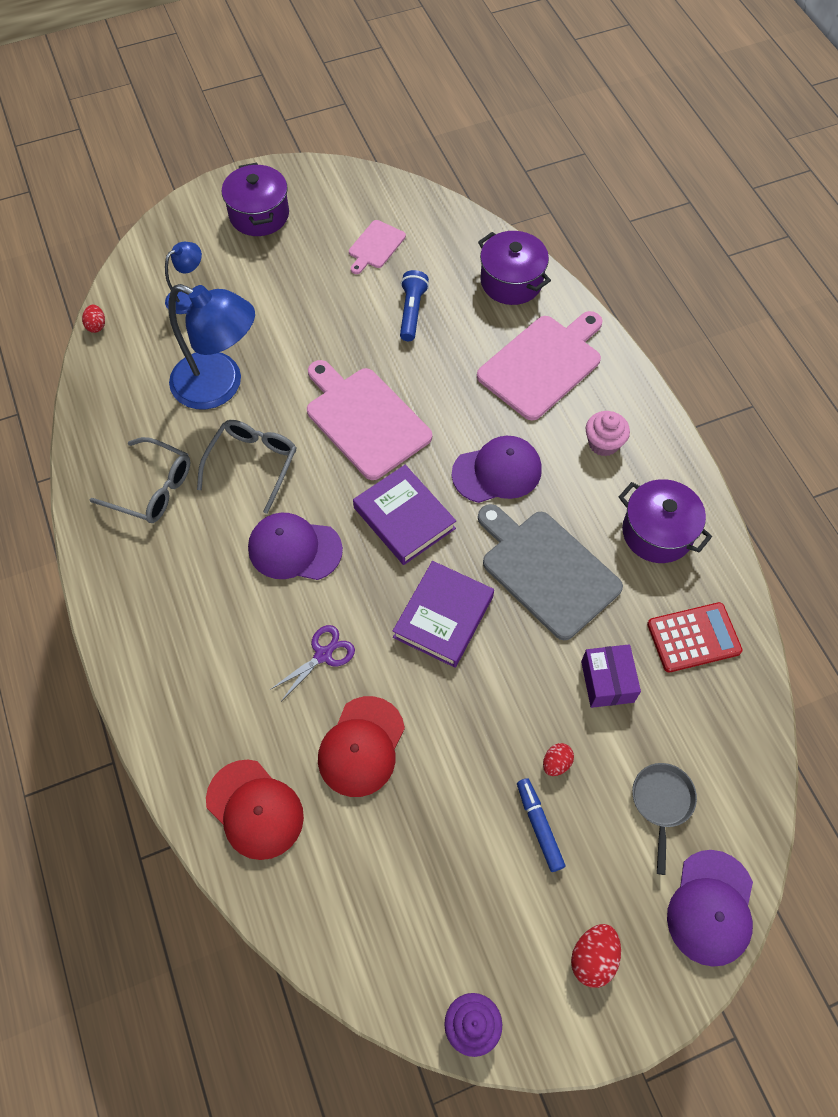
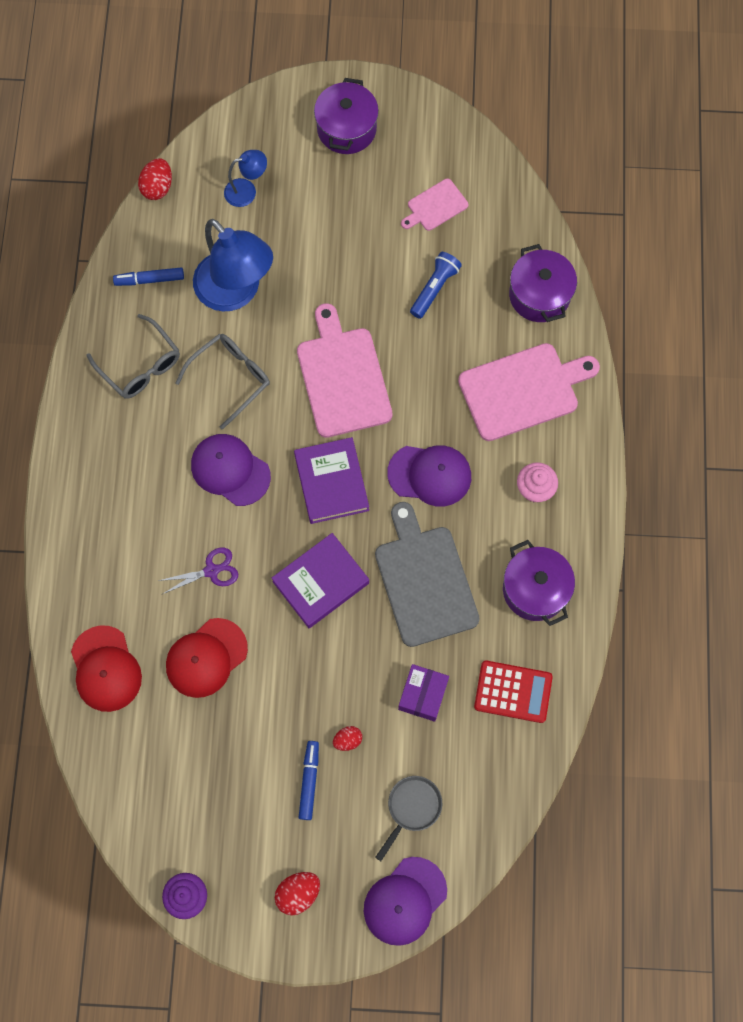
camera: 25 degrees right, 10 degrees up
(96, 325) = (157, 187): red egg -> red egg, size x1.55
(125, 408) = (149, 279): none -> blue marker

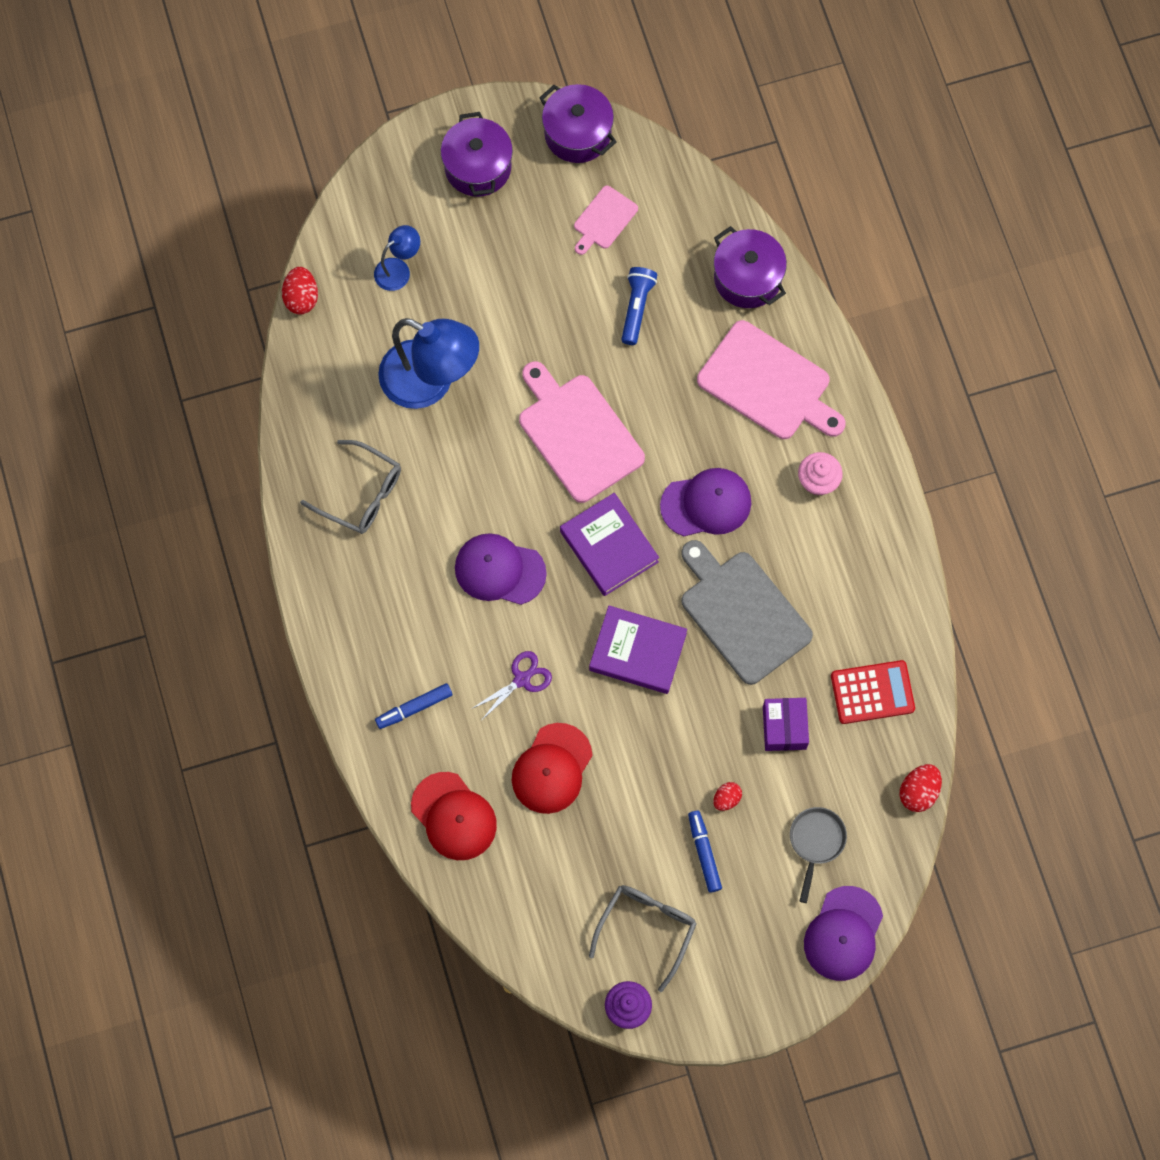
camera: 20 degrees left, 0 degrees up
(149, 279) = (333, 400): blue marker -> blue marker (414, 708)
(231, 378) = (462, 474): grey glasses -> grey glasses (647, 928)
(298, 893) = (736, 965): red egg -> red egg (918, 792)
(320, 582) = (637, 651): purple book -> purple book turned 75 degrees clockwise
(523, 390) = (768, 384): pink cutting board -> pink cutting board turned 75 degrees clockwise
(535, 589) = (856, 583): purple pot -> purple pot (577, 134)

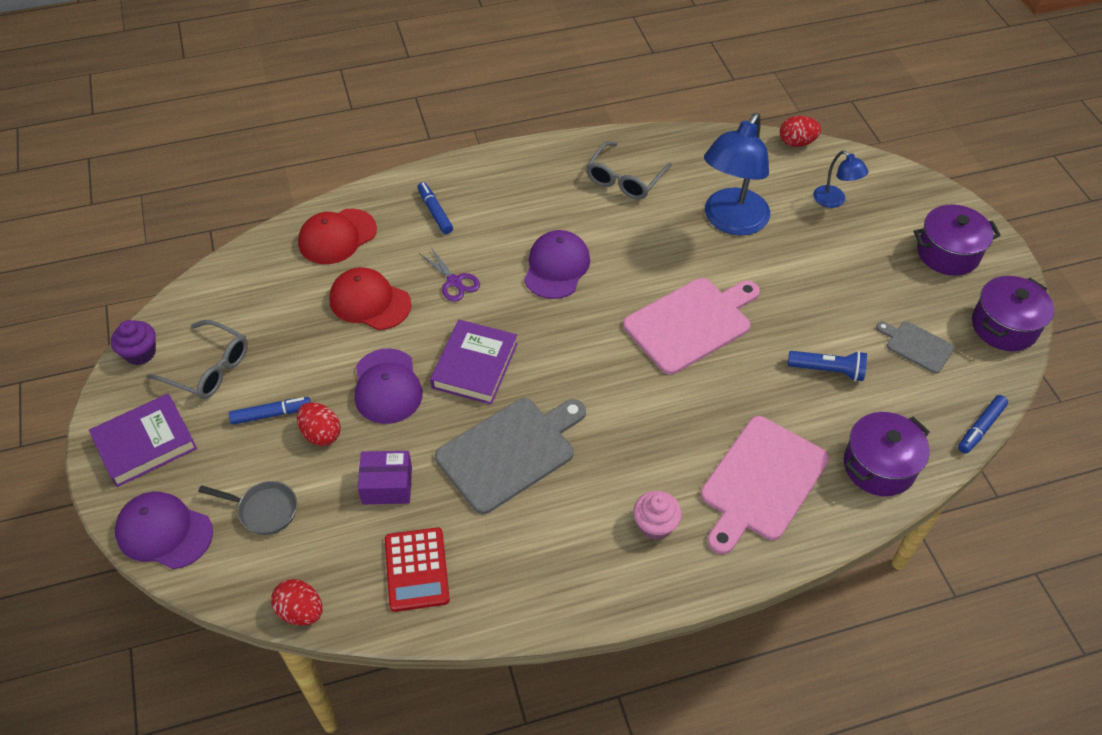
camera: 90 degrees right, 20 degrees down
(604, 220) = (917, 346): pink cutting board -> grey cutting board
(609, 546) = (579, 345): purple book -> purple book (145, 443)
(702, 181) = (980, 428): none -> blue marker
(706, 504) = (625, 424): purple cap -> purple cap (387, 386)
(726, 799) = (321, 434): red egg -> red egg, size x1.55

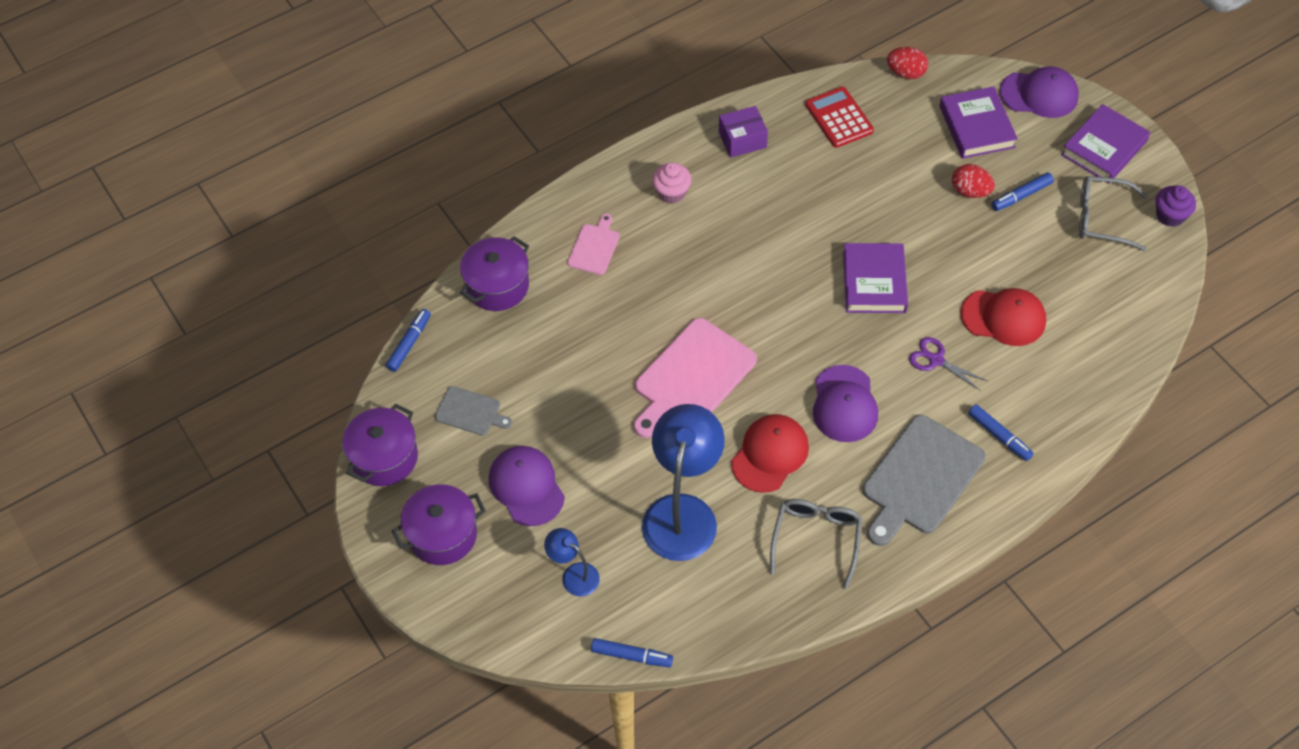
camera: 165 degrees right, 5 degrees up
(264, 510) = (976, 127): grey pan -> purple book
(337, 237) = (1079, 378): red cap -> red cap (770, 454)
(387, 386) = (940, 243): purple cap -> purple cap (526, 487)
(387, 485) = (894, 167): purple box -> purple box (742, 140)
(510, 452) = (809, 217): grey cutting board -> grey cutting board (920, 478)
(761, 482) = (594, 247): pink cutting board -> pink cutting board, size x0.52
(796, 142) = (631, 656): red egg -> blue marker
(828, 370) = (553, 363): blue flashlight -> none

